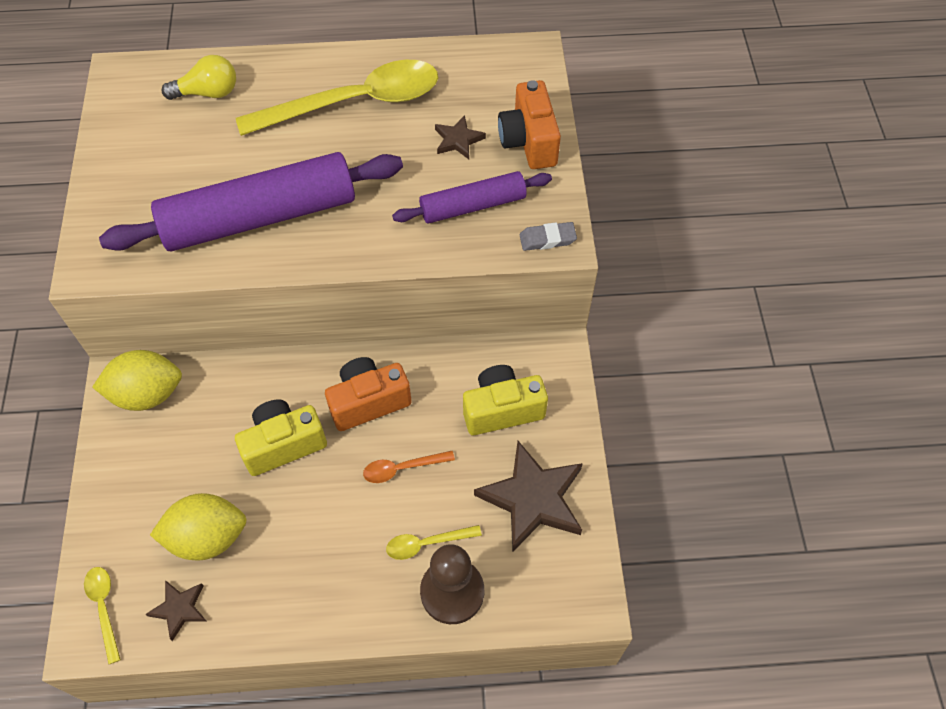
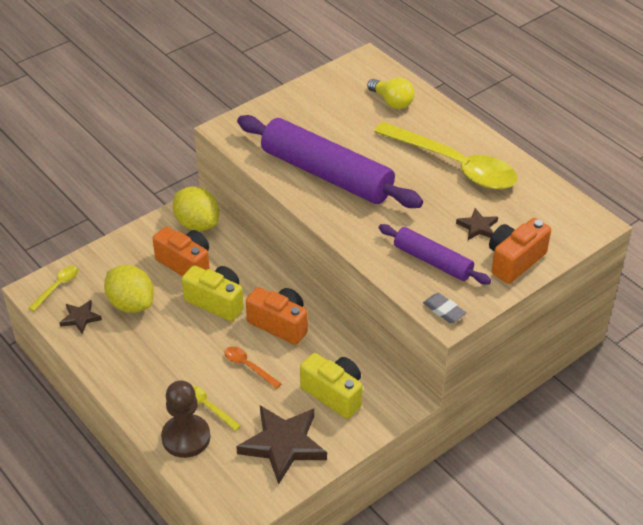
camera: 55 degrees right, 15 degrees down
(198, 442) = (186, 264): none -> orange camera

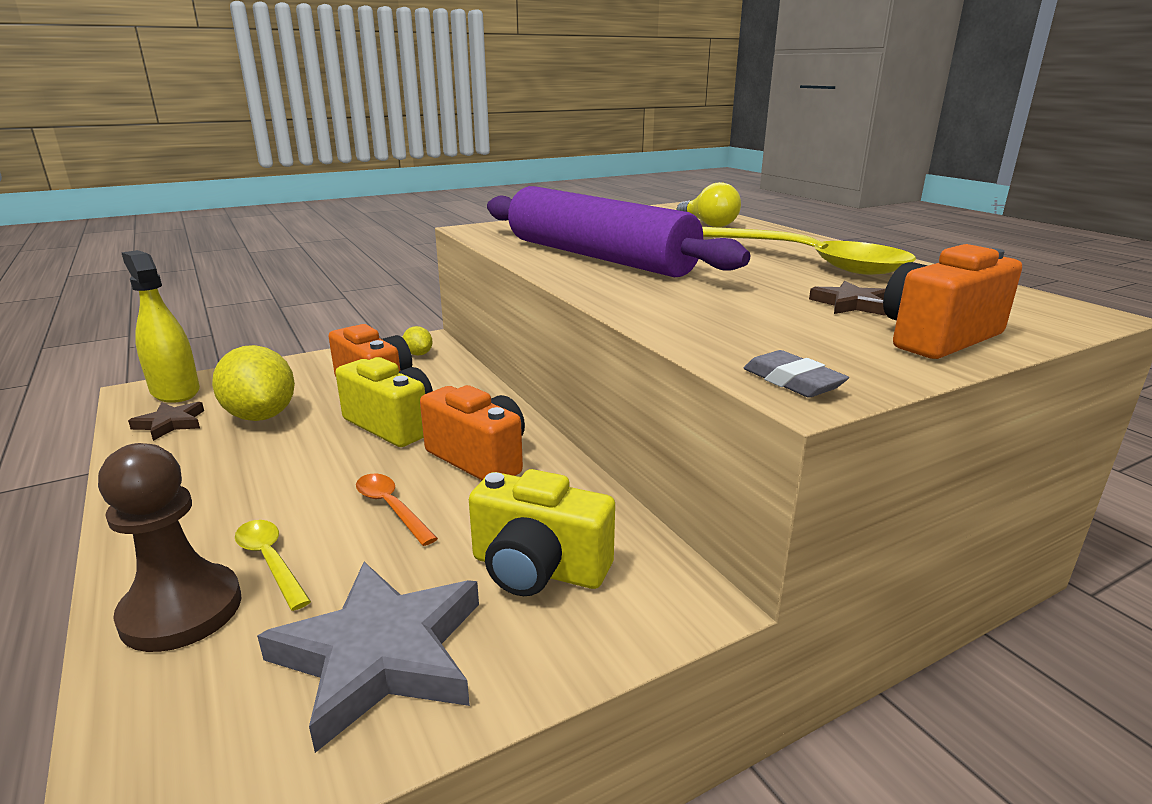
camera: 10 degrees right, 20 degrees down
(57, 287) = (175, 391): yellow spoon -> yellow spray bottle
(197, 224) = (418, 354): yellow lemon -> yellow lemon, size x0.48
(283, 445) = (381, 654): brown star -> grey star
(334, 394) = (538, 569): yellow camera -> yellow camera turned 150 degrees clockwise
(432, 261) = (766, 328): purple rolling pin -> none

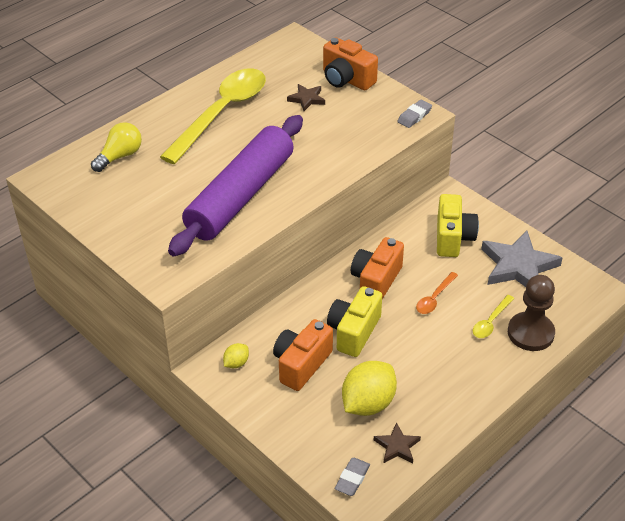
camera: 105 degrees left, 20 degrees up
(175, 391) = (352, 479): yellow spray bottle -> grey eraser

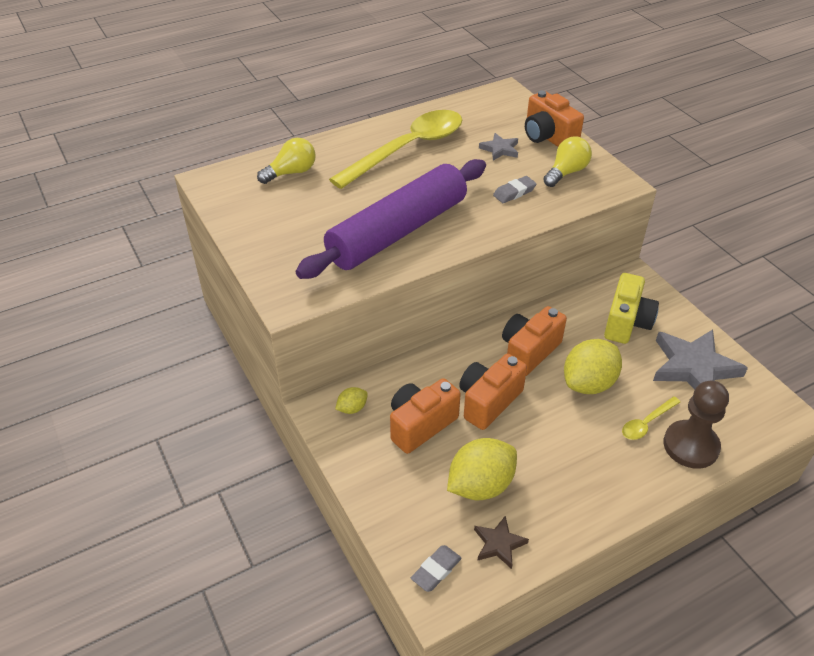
camera: 15 degrees right, 0 degrees up
(307, 99) = (500, 149): brown star -> grey star
(354, 332) = (488, 401): yellow camera -> orange camera
(373, 112) = (566, 172): none -> yellow light bulb
(414, 116) = (610, 184): grey eraser -> grey eraser (514, 192)
(434, 298) = (588, 383): orange spoon -> yellow lemon

